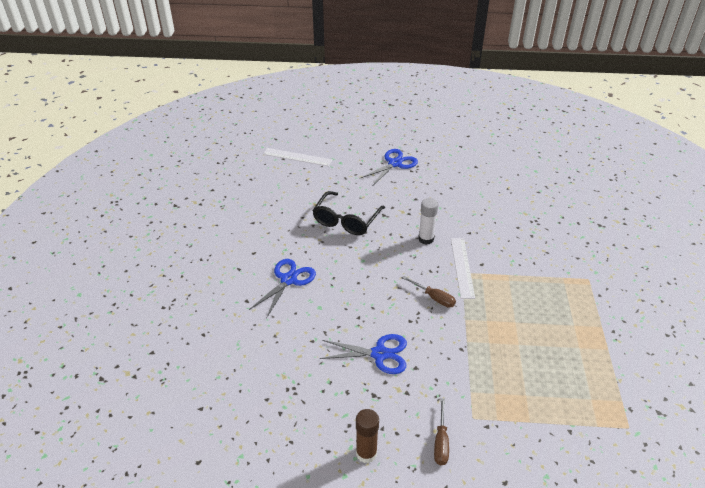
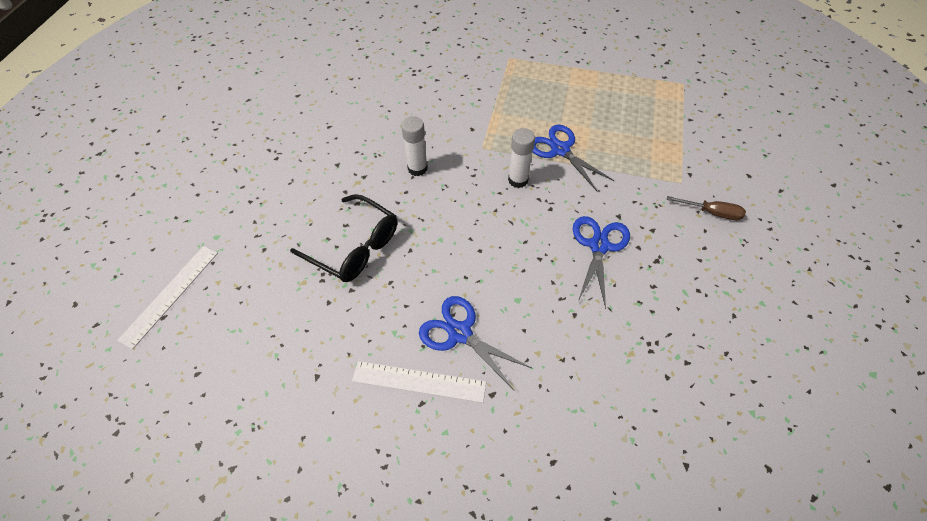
camera: 80 degrees left, 15 degrees up
(366, 453) = (732, 279): brown glue stick -> none
(395, 163) = (252, 172): blue scissors -> blue scissors (560, 150)
(434, 298) = (518, 180): brown screwdriver -> white glue stick
(462, 267) = (474, 146): white ruler -> white ruler (419, 381)

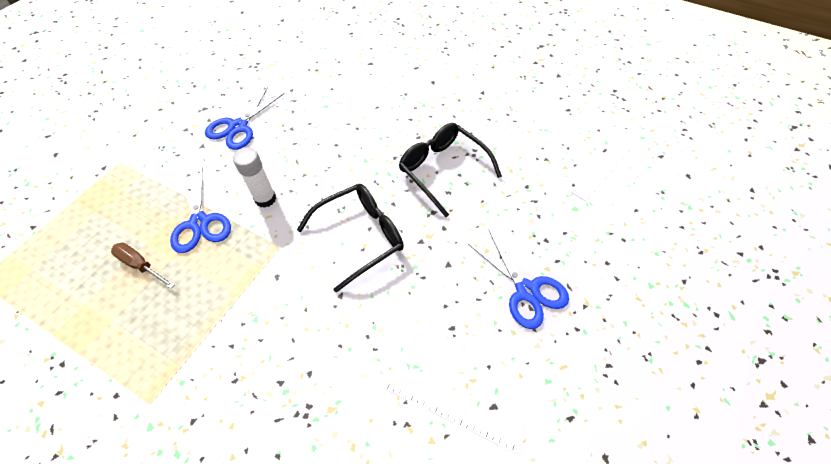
camera: 165 degrees left, 0 degrees up
(417, 168) = (360, 236): white glue stick -> black glasses
(419, 381) = (414, 77): white ruler -> white ruler (451, 408)
(460, 333) = (377, 95): blue scissors -> blue scissors (527, 291)
(712, 212) = (124, 131): brown screwdriver -> brown screwdriver (141, 265)

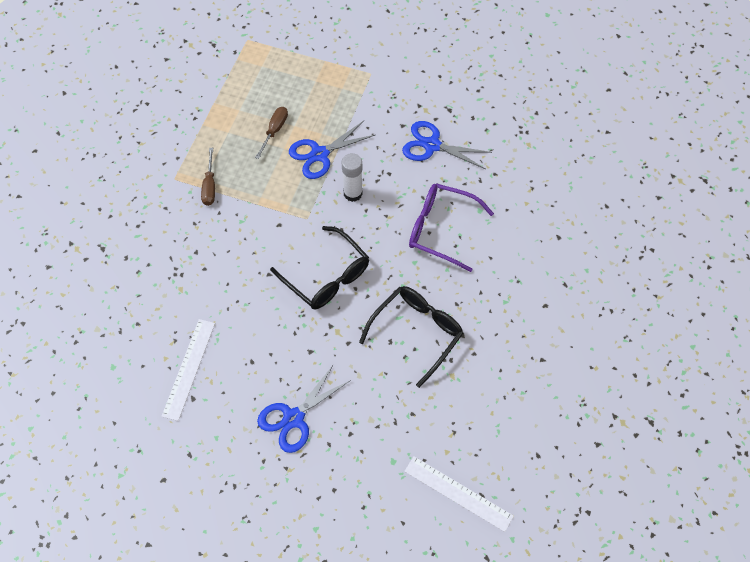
camera: 80 degrees right, 5 degrees up
(185, 353) = (210, 186): none -> brown screwdriver
(336, 135) = (441, 229): none -> purple glasses

